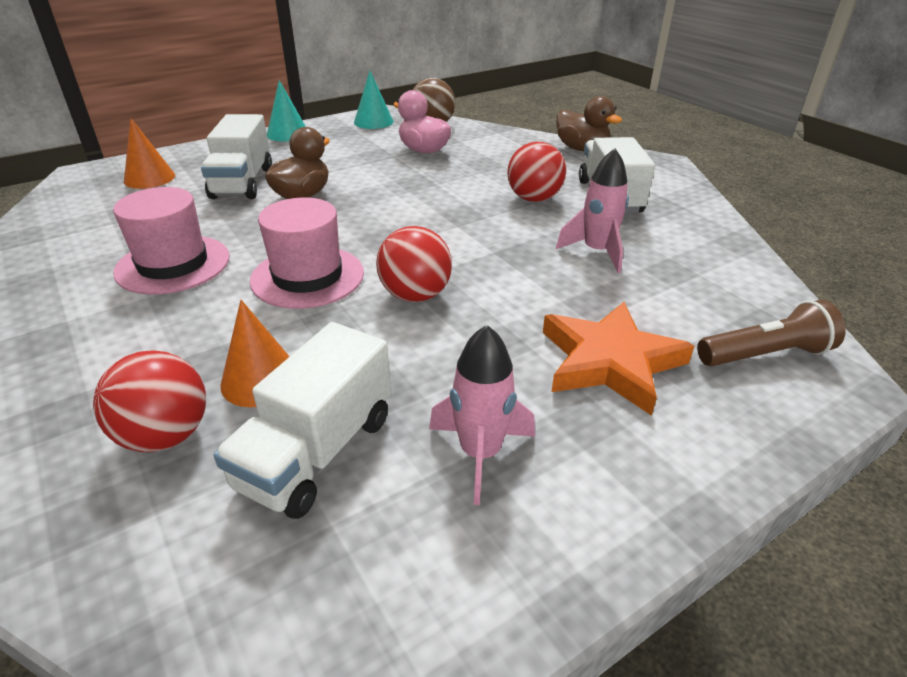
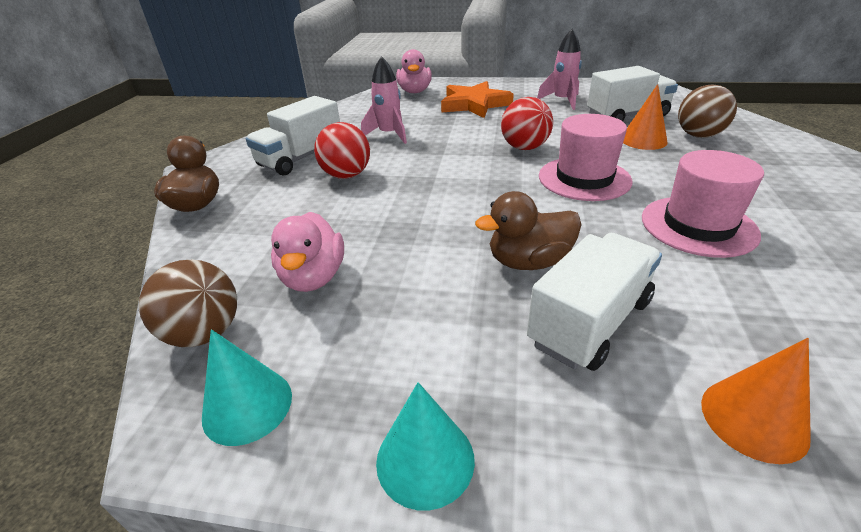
camera: 135 degrees left, 0 degrees up
(165, 435) = (698, 135): red ball -> brown ball
(765, 355) = (415, 91): brown flashlight -> pink duck

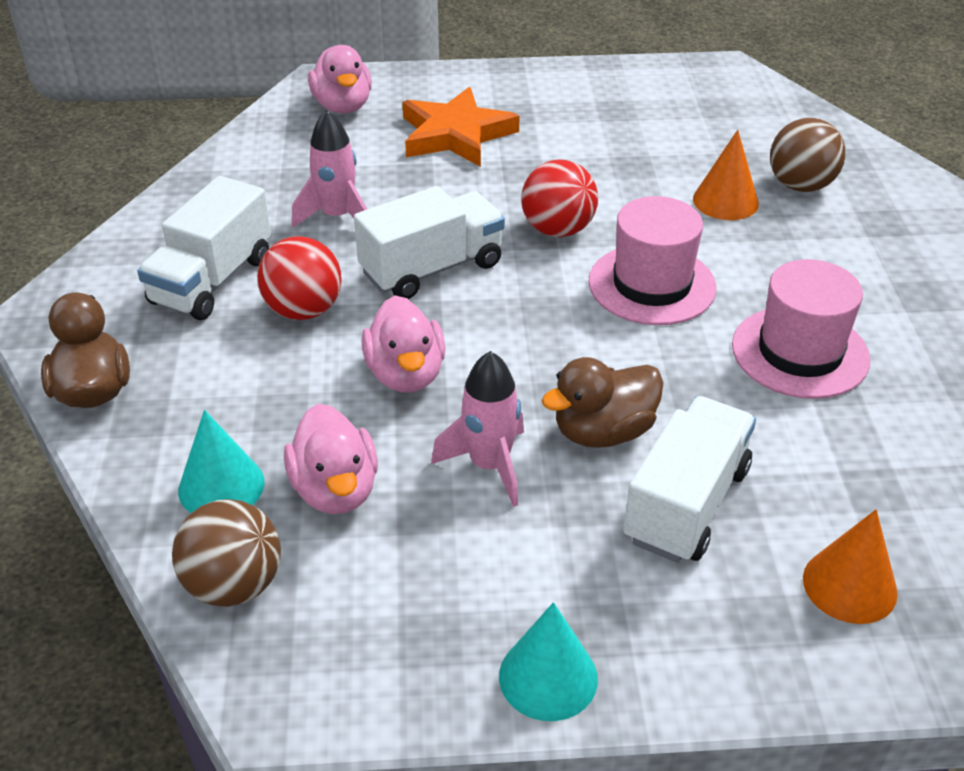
camera: 15 degrees left, 5 degrees up
(247, 406) = (337, 658): turquoise cone -> turquoise cone (221, 486)
(395, 213) = (406, 374): none -> pink duck
(562, 101) = (596, 118): pink rocket -> pink rocket (489, 465)
(627, 116) = (698, 148): white truck -> white truck (432, 269)

